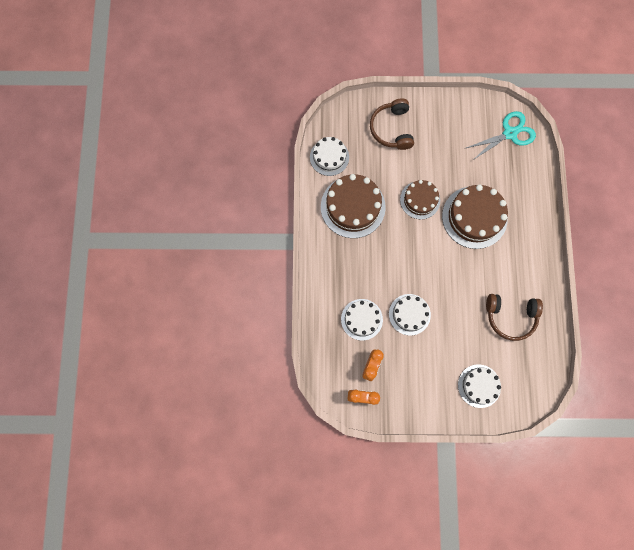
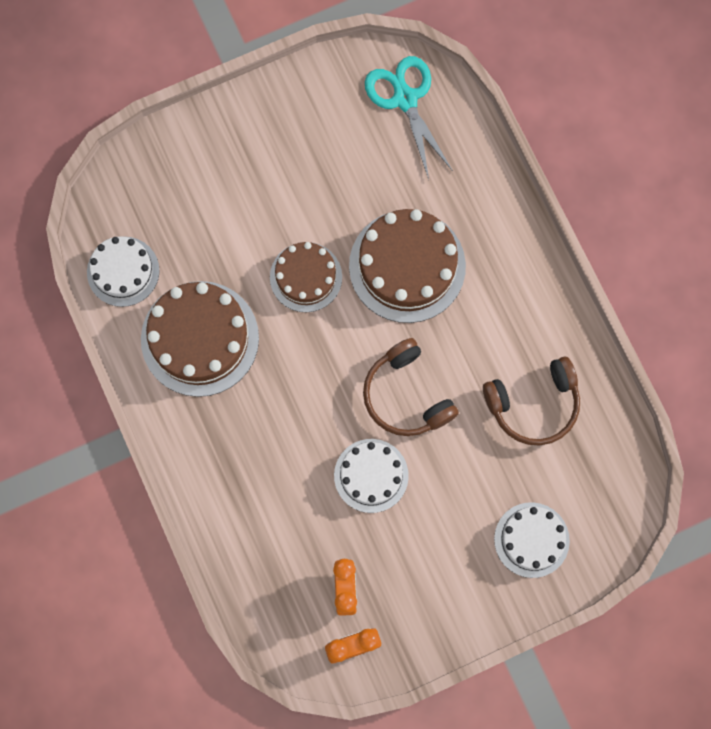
camera: 25 degrees left, 0 degrees up
(361, 319) = (297, 519): white cake -> none
(392, 129) = (207, 176): brown headphones -> brown headphones (406, 395)
(510, 133) = (405, 98): turquoise scissors -> turquoise scissors turned 60 degrees counterclockwise

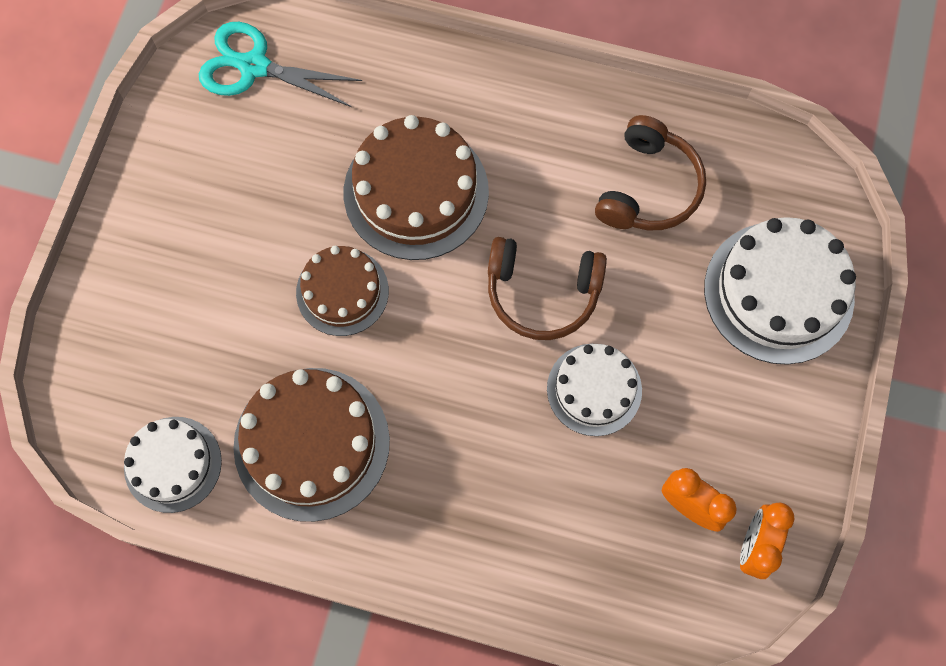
camera: 50 degrees left, 5 degrees down
(531, 540) = (778, 292): white cake -> white cake, size x1.61

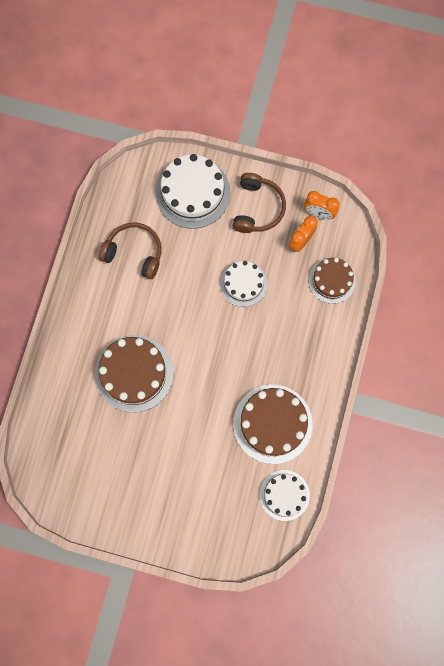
camera: 90 degrees left, 5 degrees up
(254, 66) = (53, 466): turquoise scissors -> none
(342, 291) = (191, 411): brown cake -> brown cake (331, 280)
(542, 293) = (192, 308): brown headphones -> brown headphones (257, 208)

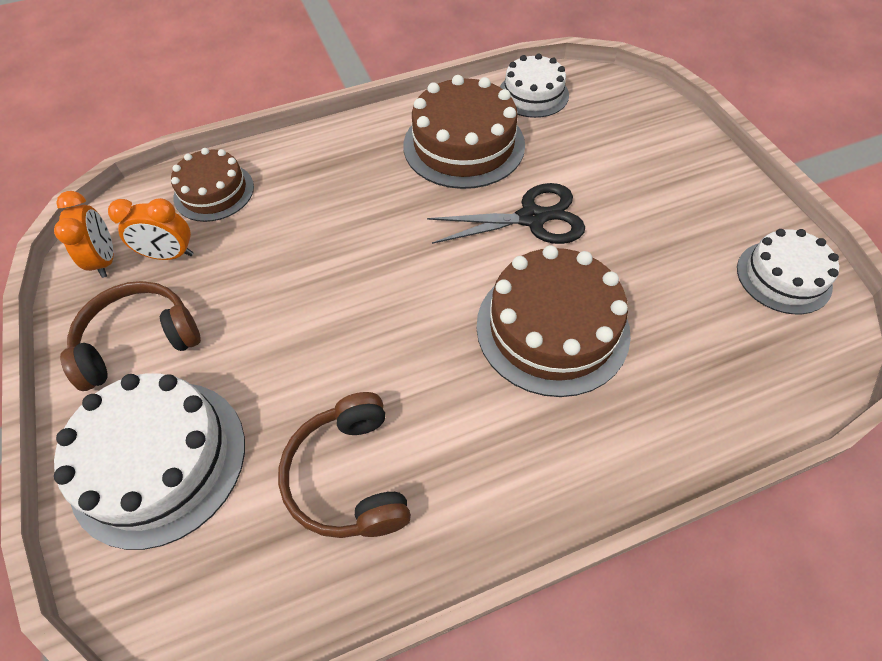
camera: 125 degrees left, 20 degrees down
(197, 416) = (532, 218): none -> black scissors
(243, 283) = (291, 282): white cake -> white cake (783, 277)

